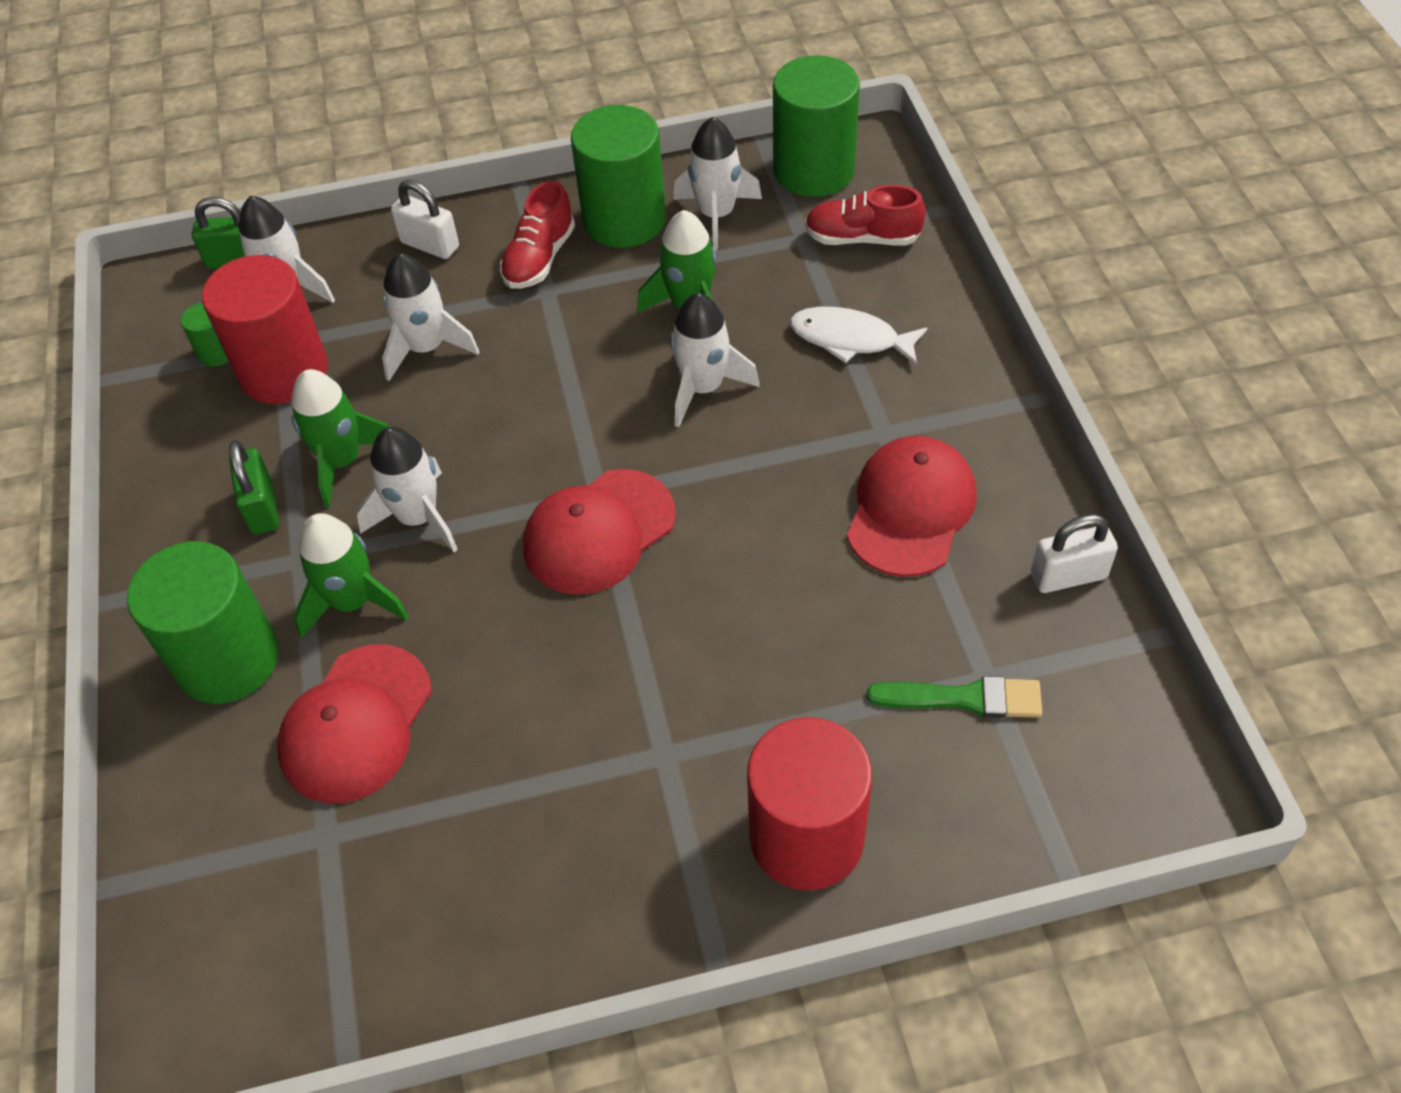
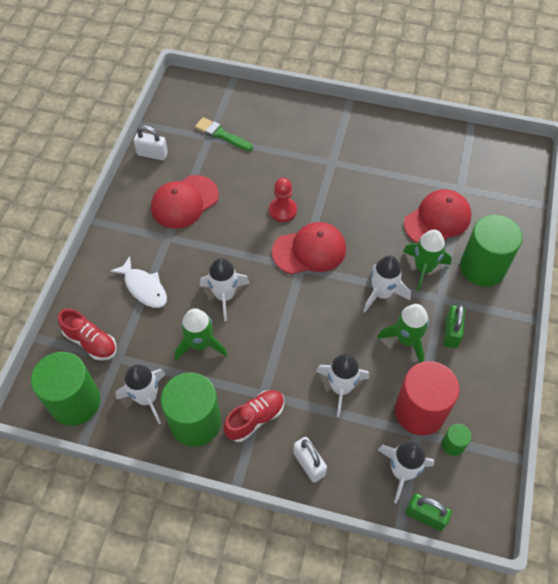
camera: 155 degrees left, 5 degrees up
(702, 586) = (282, 210): none -> red pawn
(806, 837) = (301, 121): red cylinder -> none

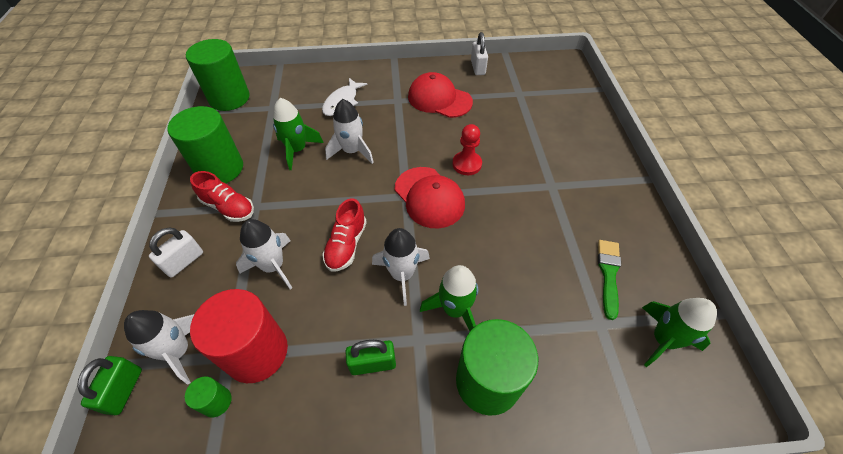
camera: 70 degrees right, 5 degrees down
(91, 342) = (283, 90): red shoe -> red shoe (346, 245)
(147, 398) = (239, 134): white rocket -> none
(221, 134) = (528, 100): green brush -> green brush (608, 274)
(406, 340) = (348, 315): green rocket -> green rocket (663, 340)
(437, 220) = (534, 308): red cap -> none

